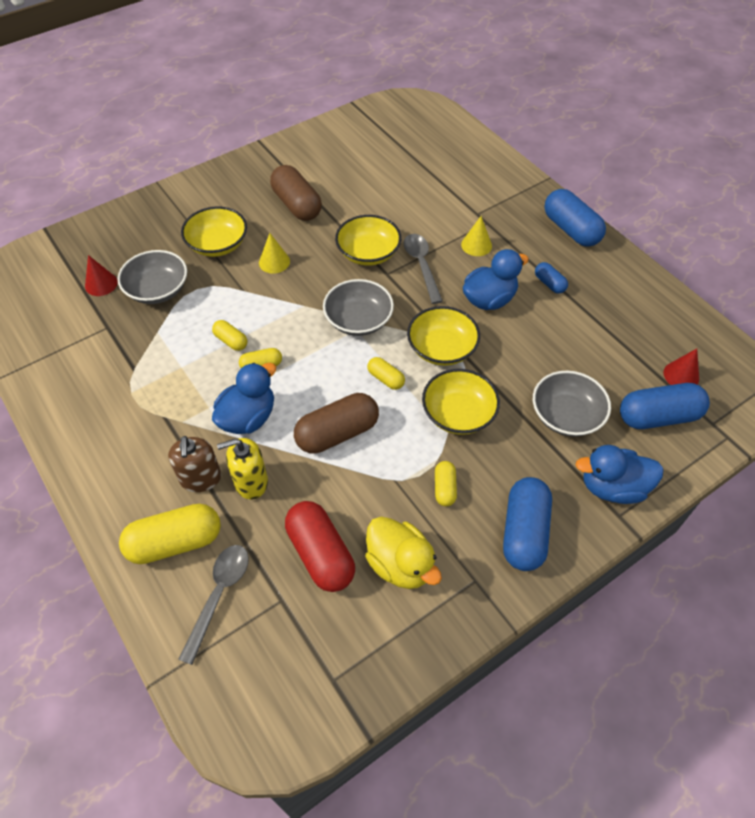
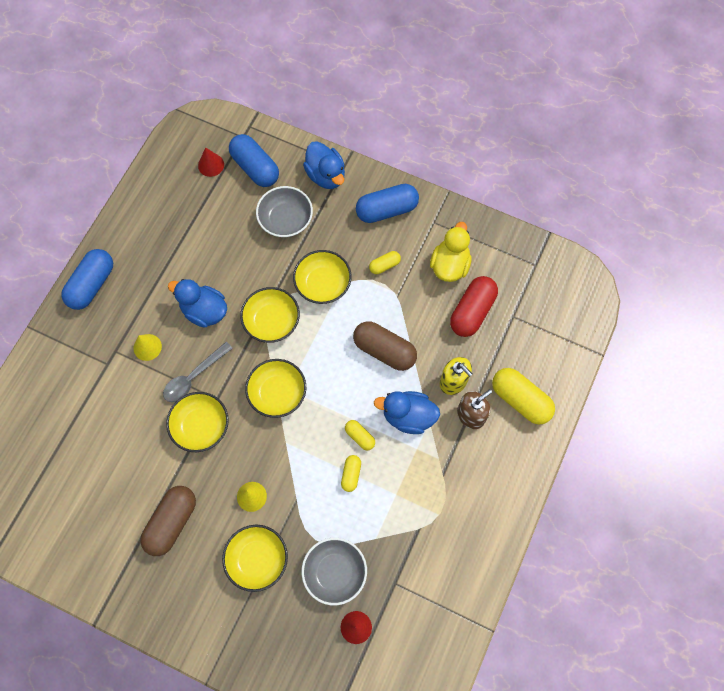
camera: 120 degrees left, 15 degrees up
(219, 595) = (533, 352): grey spoon -> none
(358, 320) = (277, 393): grey bowl -> yellow bowl
(386, 379) = (321, 344): yellow capsule -> none
(549, 284) = (164, 276): blue capsule -> none

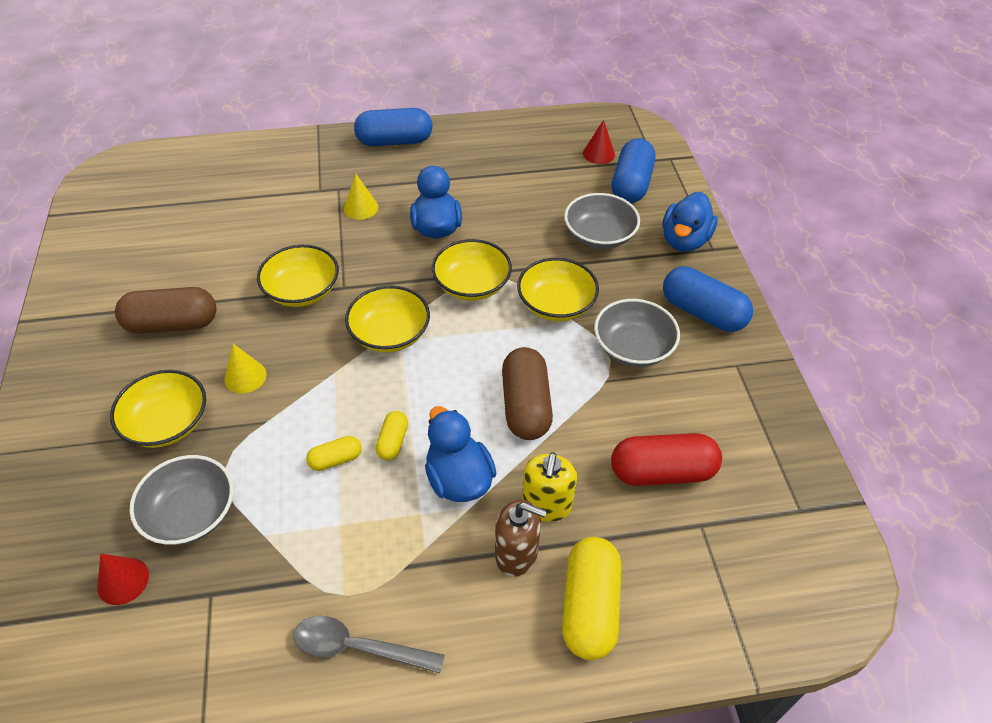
camera: 55 degrees right, 20 degrees down
(193, 377) = (355, 257): grey spoon -> grey spoon (358, 647)
(384, 265) = (633, 347): yellow capsule -> grey bowl
(449, 265) = (699, 412): yellow duck -> none

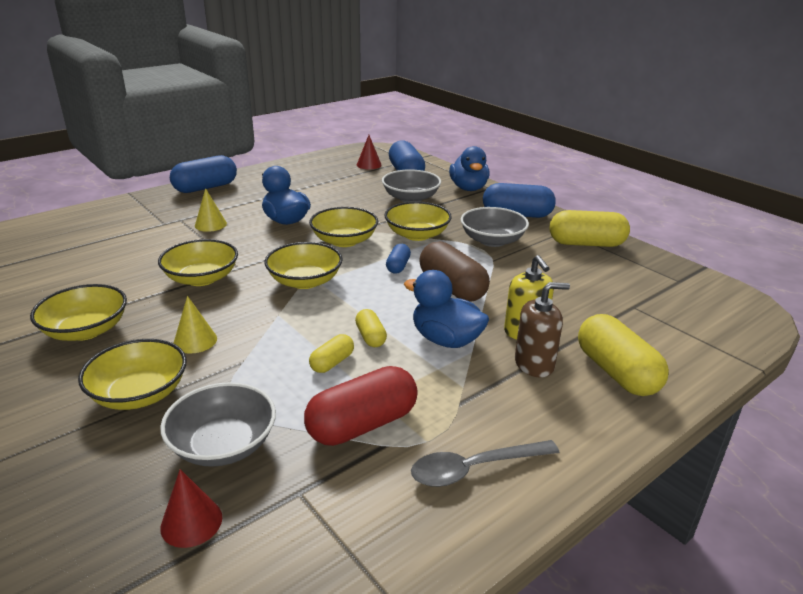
camera: 30 degrees left, 20 degrees down
(172, 324) = (86, 330): brown capsule -> yellow bowl
(496, 349) = (398, 266): none -> blue capsule
(662, 472) = (580, 290): red capsule -> red capsule (362, 425)
(742, 398) = (586, 244): none -> yellow capsule

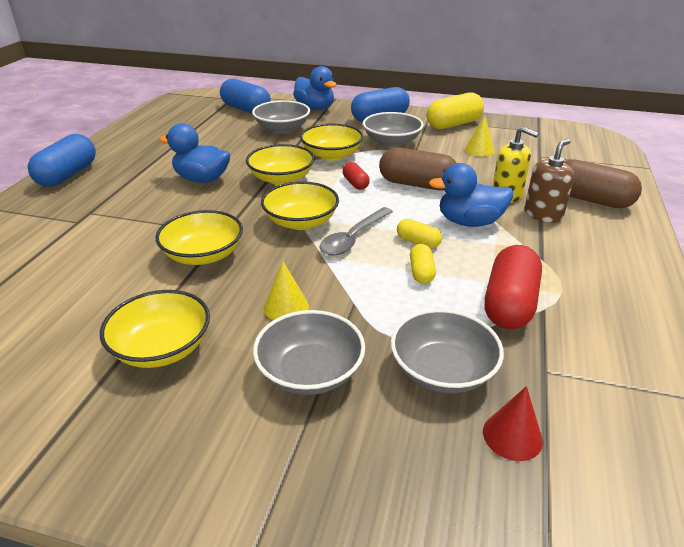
camera: 35 degrees left, 5 degrees up
(139, 393) = (310, 372): yellow bowl -> grey bowl
(210, 224) = (131, 206): yellow cone -> yellow cone (479, 150)
(369, 165) = (202, 111): red cone -> none
(398, 266) = (355, 183): blue capsule -> red capsule
(474, 468) = (611, 295): grey spoon -> grey spoon (353, 238)
(616, 372) = (590, 200): yellow capsule -> brown capsule

